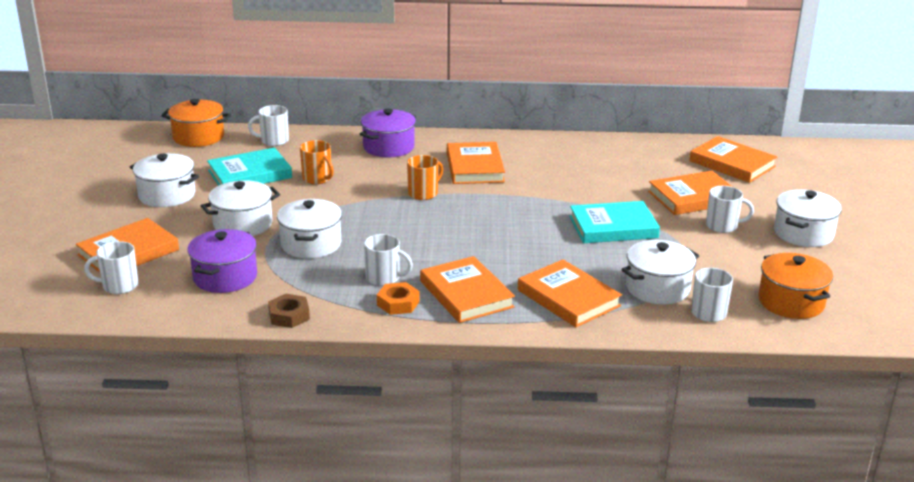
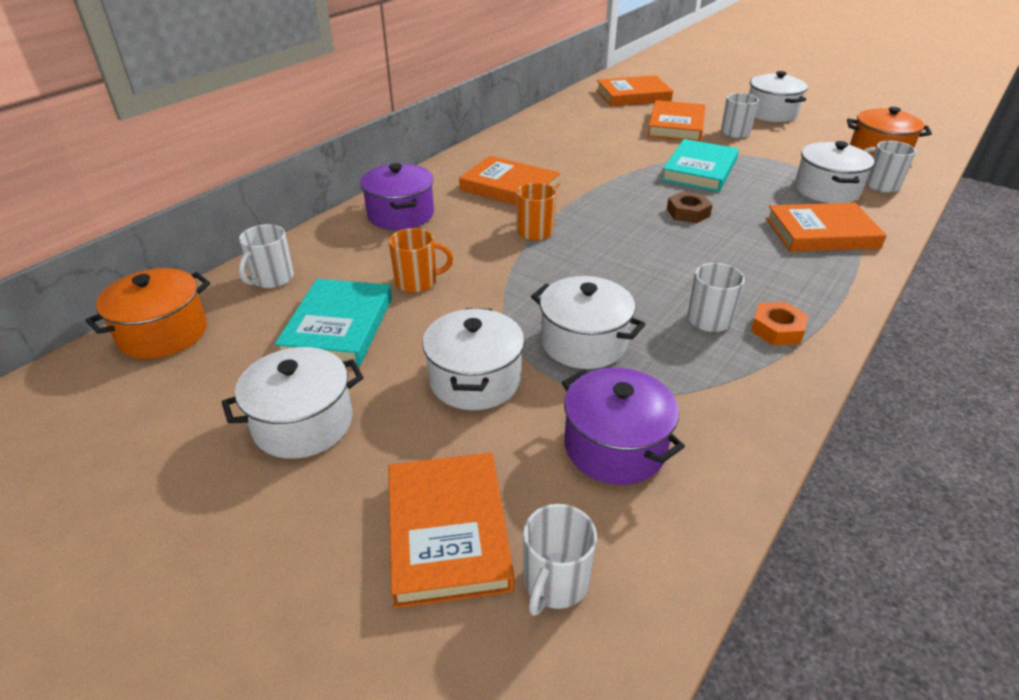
camera: 55 degrees left, 10 degrees up
(289, 316) = (762, 423): brown nut -> brown nut (688, 212)
(466, 294) = (781, 281): orange book -> none

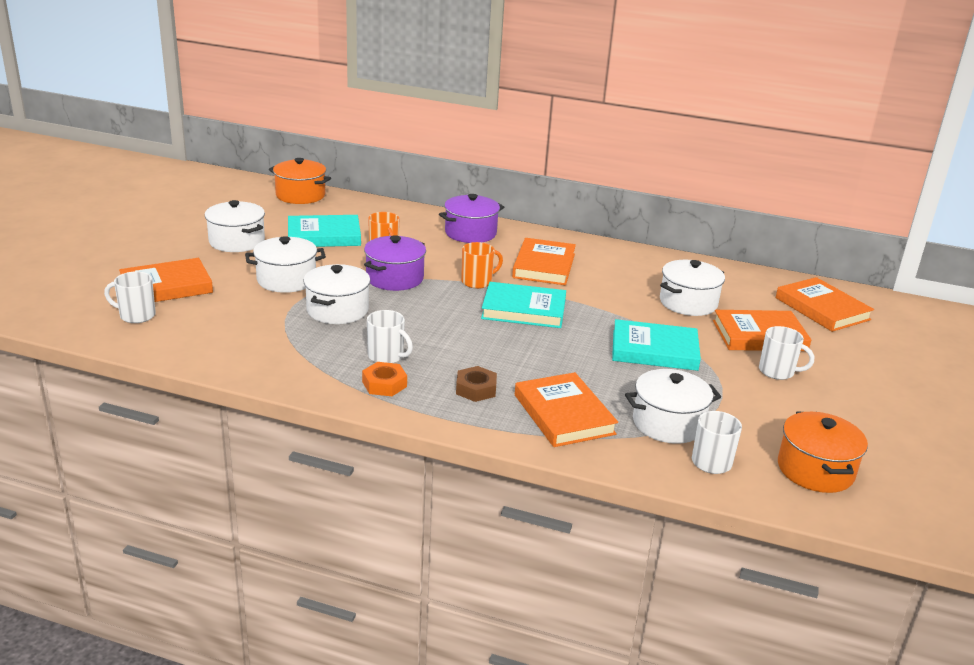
camera: 70 degrees right, 10 degrees down
(272, 279) = (366, 210): white mug -> none
(609, 216) = (523, 310): none -> turquoise book
(615, 447) = (236, 326): purple pot -> purple pot (394, 278)
(688, 212) = (556, 345): brown nut -> brown nut (476, 389)
(771, 113) = (868, 397): white pot -> white pot (688, 303)

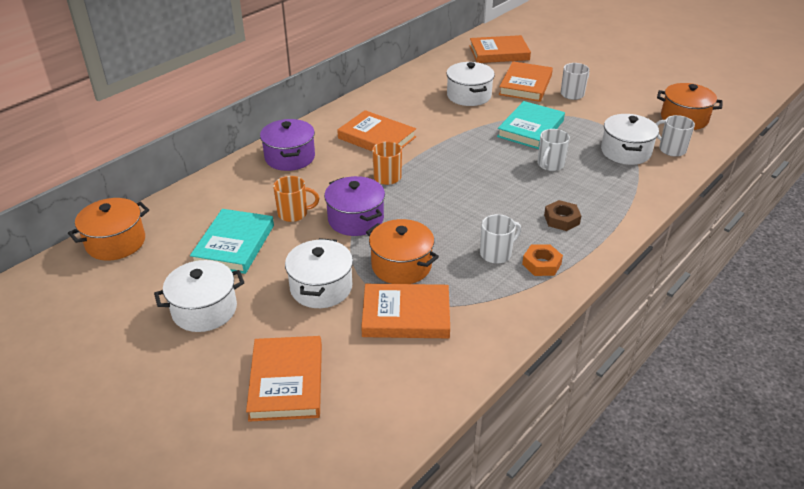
camera: 65 degrees left, 10 degrees up
(136, 315) = (345, 414): white mug -> white mug (550, 164)
(337, 310) = (401, 266): white pot -> orange pot
(523, 310) = (447, 166): turquoise book -> none
(564, 414) = (606, 189): orange book -> orange book (406, 315)

